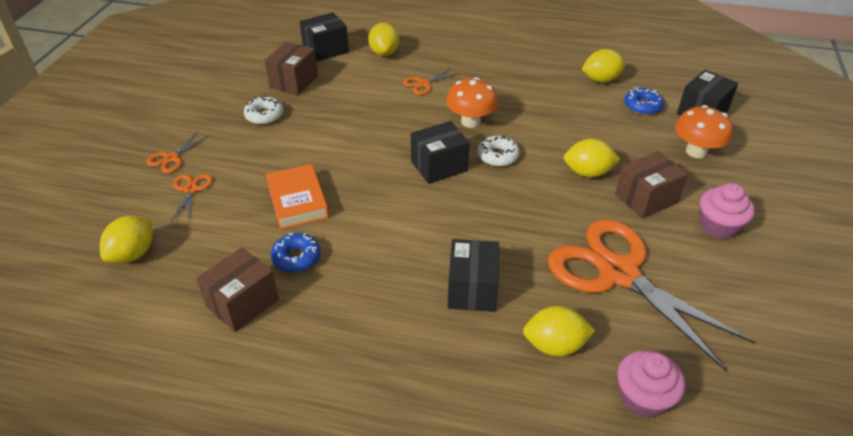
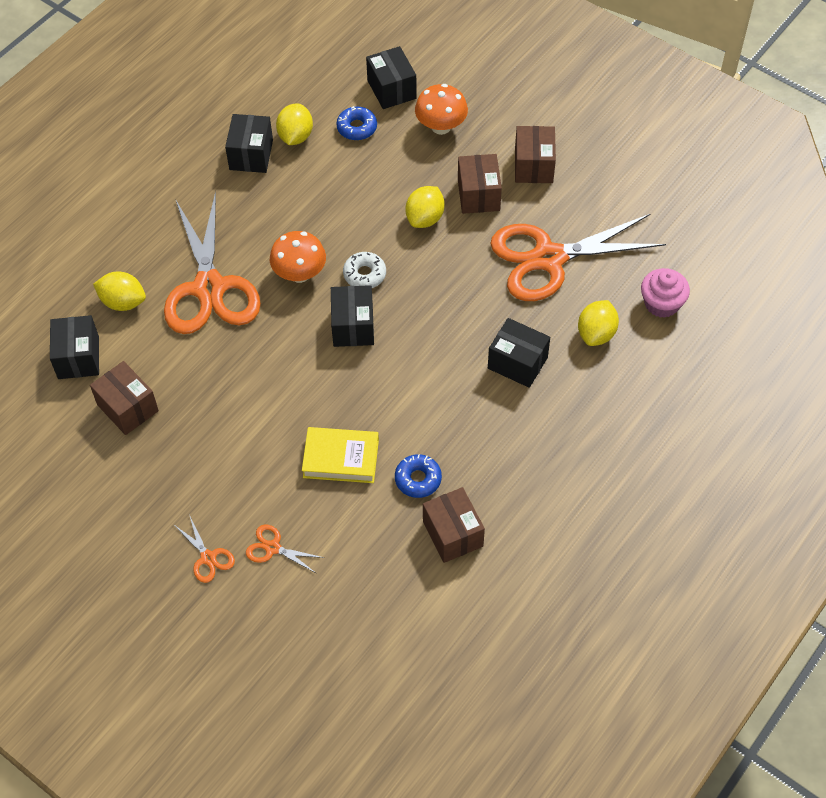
camera: 65 degrees left, 15 degrees up
(133, 254) = (345, 613): yellow lemon -> none
(264, 115) = (179, 453): white donut -> none
(297, 201) = (341, 458): orange book -> yellow book
(423, 84) = (209, 288): orange scissors -> orange scissors, size x2.49
(562, 65) = (251, 155): none -> black box
(718, 226) = (533, 166): pink cupcake -> brown box

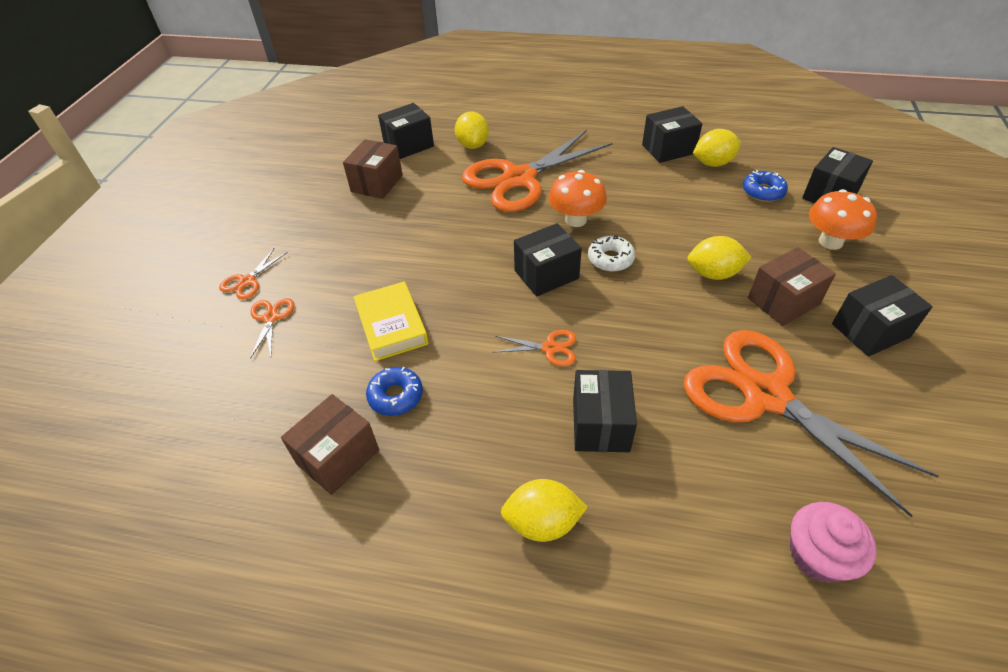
camera: 65 degrees right, 10 degrees down
(432, 361) = (549, 348): none -> orange scissors
(533, 166) = (870, 330): brown box -> black box
(596, 333) = (704, 492): yellow lemon -> yellow lemon (542, 522)

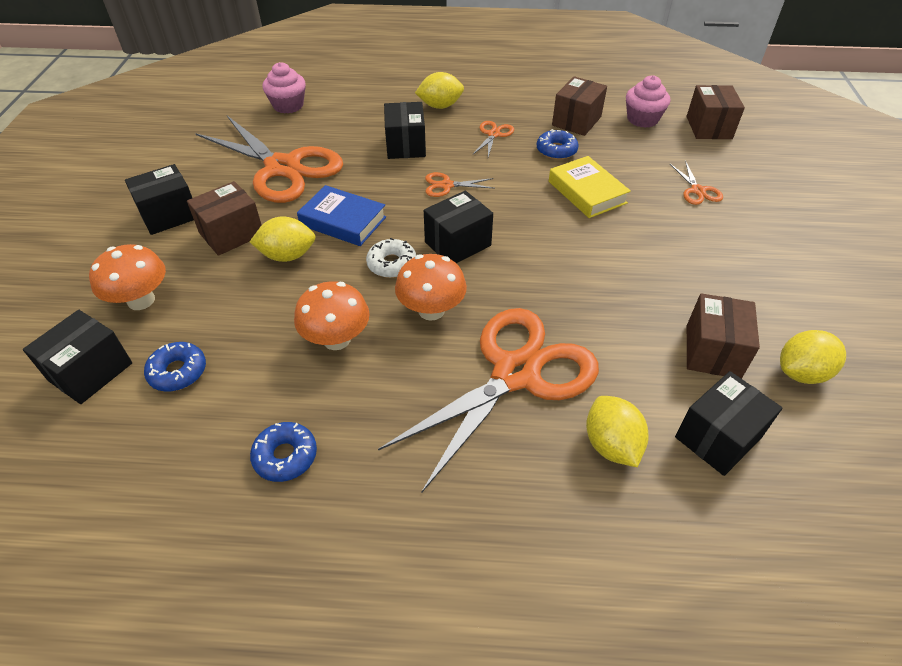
camera: 170 degrees right, 0 degrees up
(163, 423) = (708, 127): none -> brown box
(240, 451) = (642, 119): none -> pink cupcake
(247, 281) = (752, 218): orange scissors -> orange scissors (493, 134)
(650, 205) = (336, 339): none -> orange mushroom
(666, 308) = (343, 221): none -> blue book
(668, 149) = (285, 456): black box -> blue donut
(713, 163) = (224, 426): yellow lemon -> yellow lemon (801, 373)

